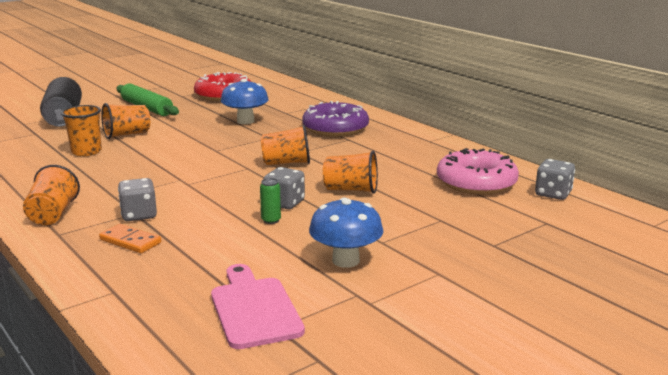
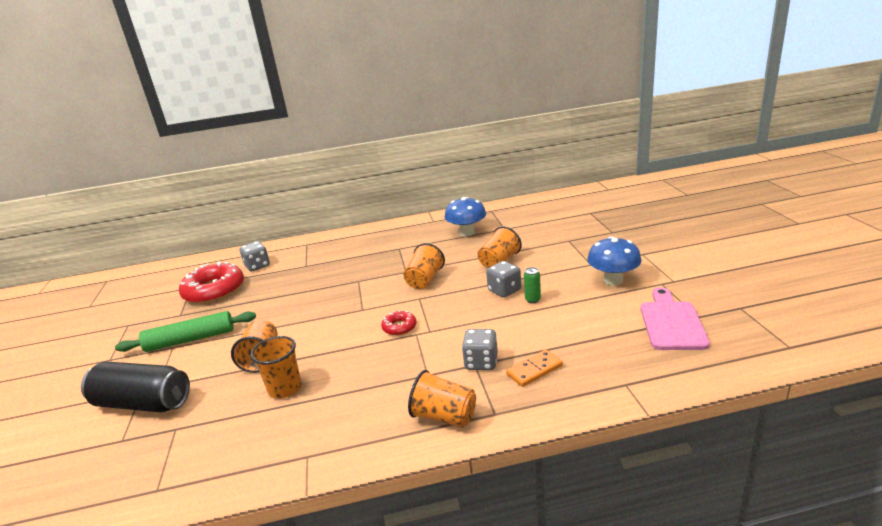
camera: 60 degrees left, 5 degrees up
(190, 170) = (399, 327): none -> red donut
(245, 121) = (304, 287): blue mushroom -> blue mushroom (467, 233)
(254, 309) = (671, 322): pink cutting board -> pink cutting board turned 90 degrees clockwise
(335, 128) = (370, 250): purple donut -> none
(476, 182) = (519, 220): pink donut -> none
(553, 194) = (552, 203): grey dice -> grey dice (257, 266)

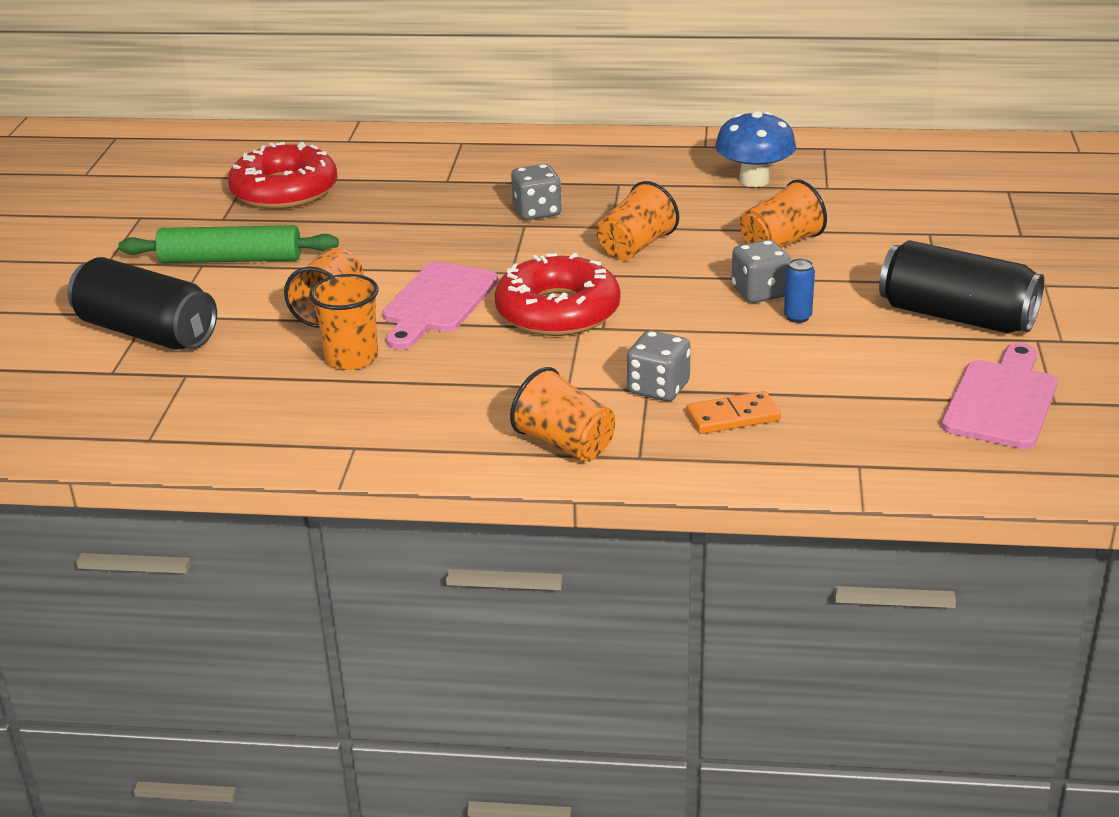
camera: 15 degrees right, 5 degrees up
(257, 266) = (366, 164): grey dice -> grey dice (537, 212)
(326, 338) = (437, 303): none -> pink cutting board
(399, 327) = (558, 311): red donut -> red donut, size x2.09
(532, 300) = (797, 317): green can -> blue can
(613, 280) = (957, 316): blue mushroom -> black can

